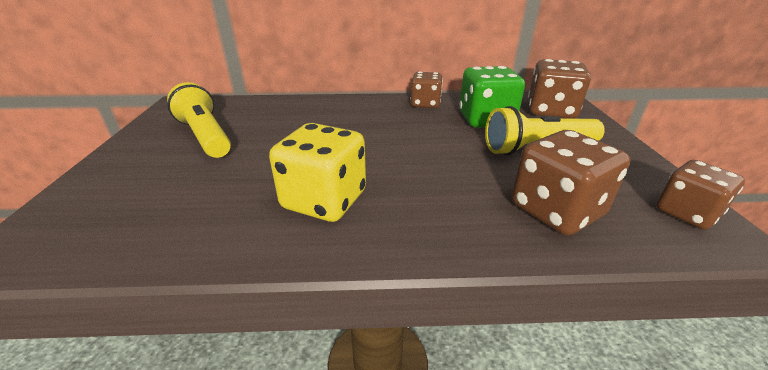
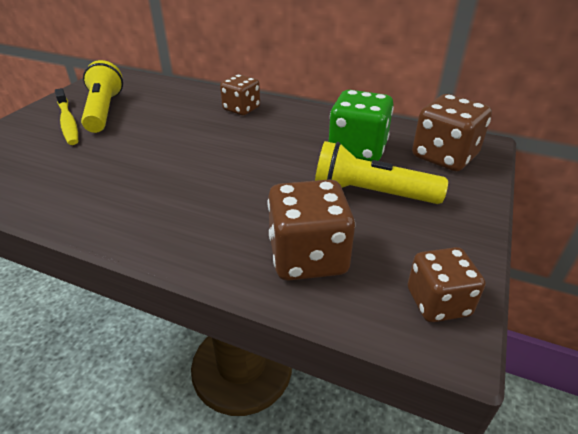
camera: 25 degrees right, 5 degrees up
(172, 155) = (68, 122): none -> yellow toothbrush
(324, 200) = (133, 189): yellow dice -> none
(425, 104) = (317, 118): brown dice -> brown dice (241, 109)

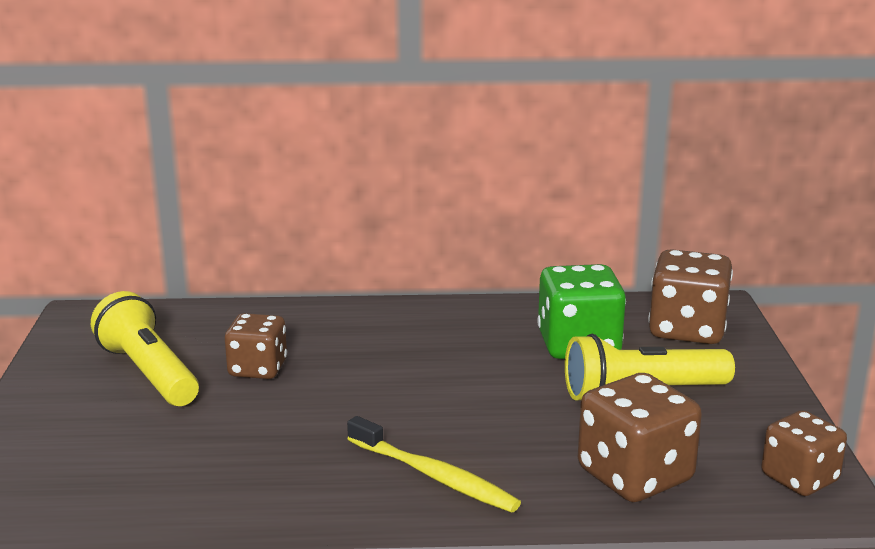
camera: 25 degrees left, 15 degrees down
(68, 122) = (110, 402): yellow toothbrush -> yellow toothbrush (434, 476)
(241, 109) = (365, 325): brown dice -> brown dice (258, 369)

